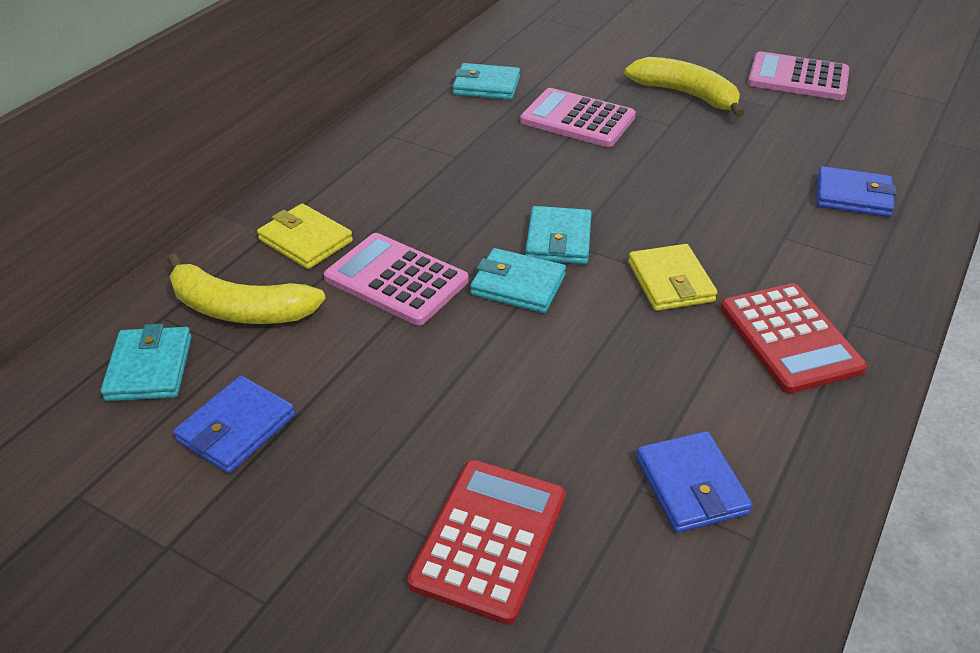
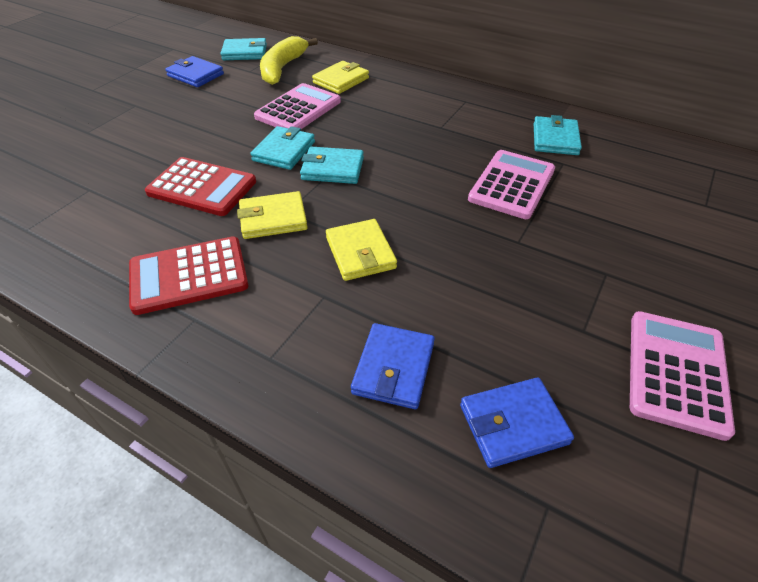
camera: 90 degrees right, 5 degrees up
(489, 539) = (87, 141): red calculator -> red calculator (202, 187)
(686, 95) = (586, 259): yellow banana -> none
(691, 486) = (79, 209): blue wallet -> blue wallet (513, 424)
(713, 215) = (360, 253): none -> yellow wallet

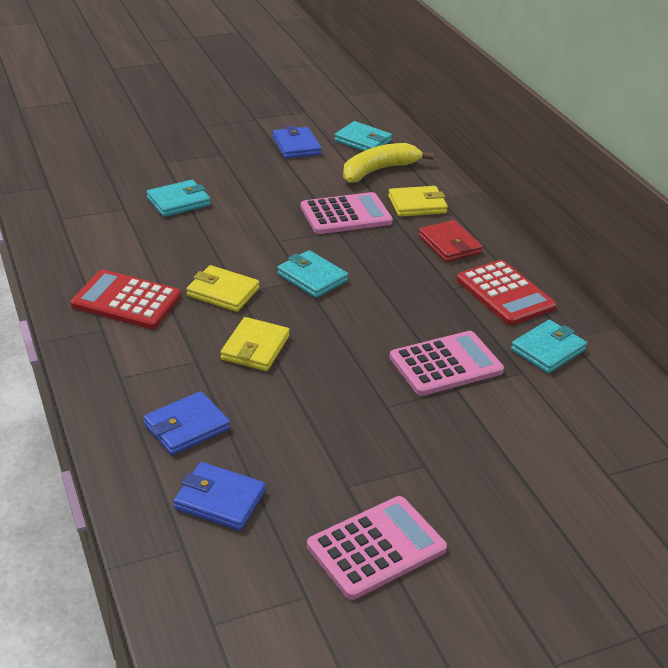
camera: 35 degrees right, 10 degrees down
(202, 187) = (199, 244): red calculator -> red calculator (505, 293)
(284, 151) = (291, 245): turquoise wallet -> turquoise wallet (178, 202)
(399, 98) = (449, 245): none -> red wallet

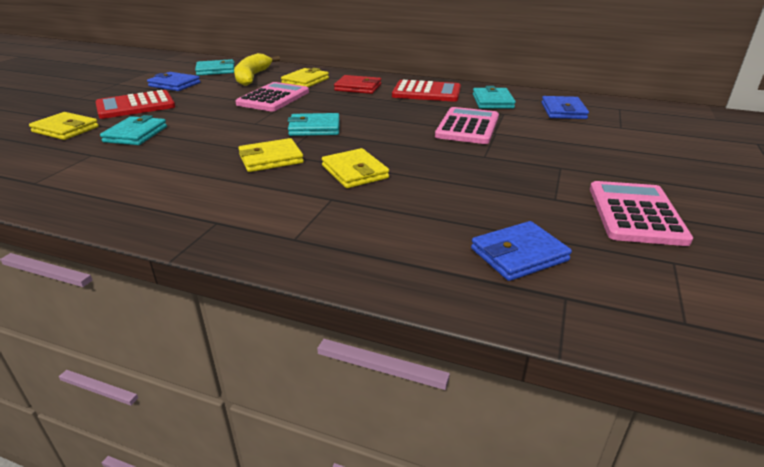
camera: 45 degrees left, 5 degrees down
(126, 301) = (203, 197): red calculator -> red calculator (136, 106)
(145, 167) = (66, 129): none -> yellow wallet
(186, 427) = (406, 233): blue wallet -> blue wallet (563, 111)

